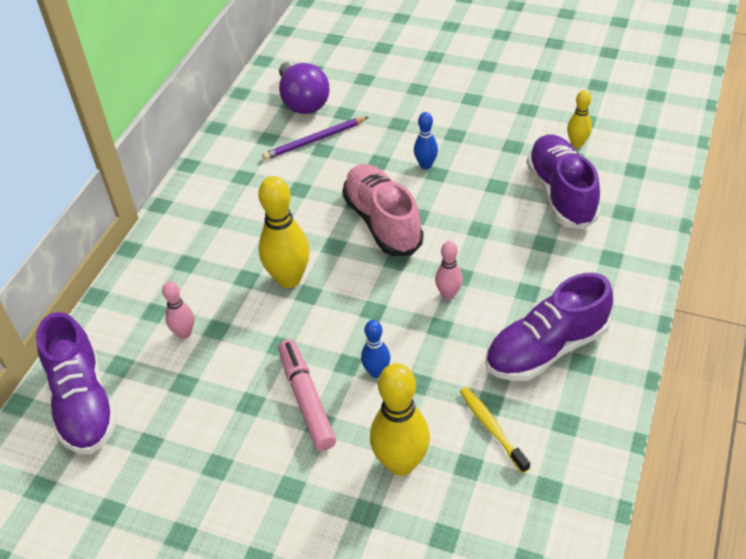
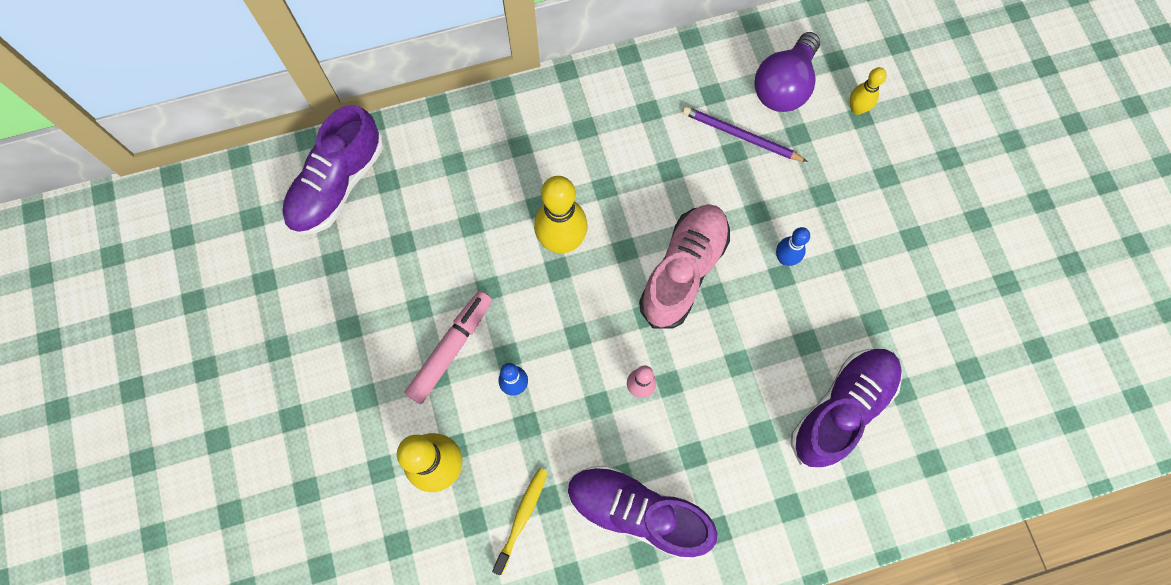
camera: 50 degrees right, 25 degrees up
(184, 333) = (449, 204): pink bowling pin -> none
(577, 143) = (926, 382): yellow bowling pin -> yellow bowling pin (857, 109)

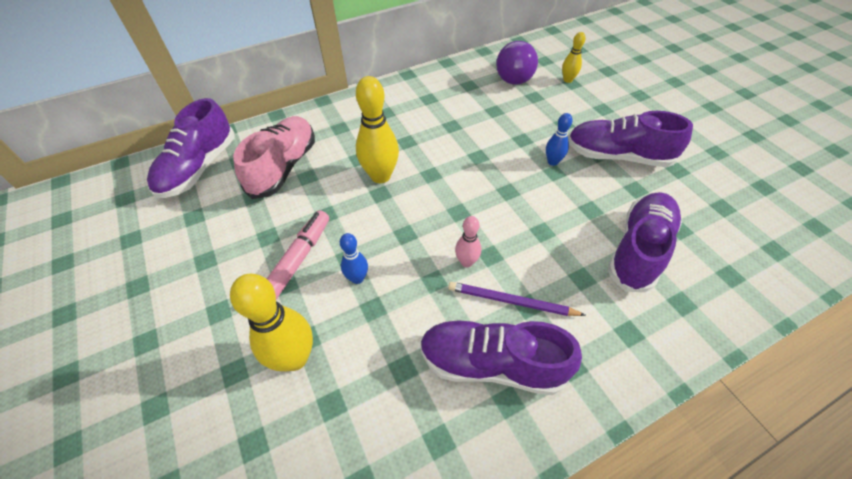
camera: 10 degrees left, 20 degrees down
(521, 518) = (380, 391): yellow toothbrush -> none
(683, 271) = (479, 180): pink shoe -> pink shoe (283, 167)
(740, 136) = (496, 102): purple pencil -> purple pencil (511, 301)
(873, 265) = (617, 156): none -> purple shoe

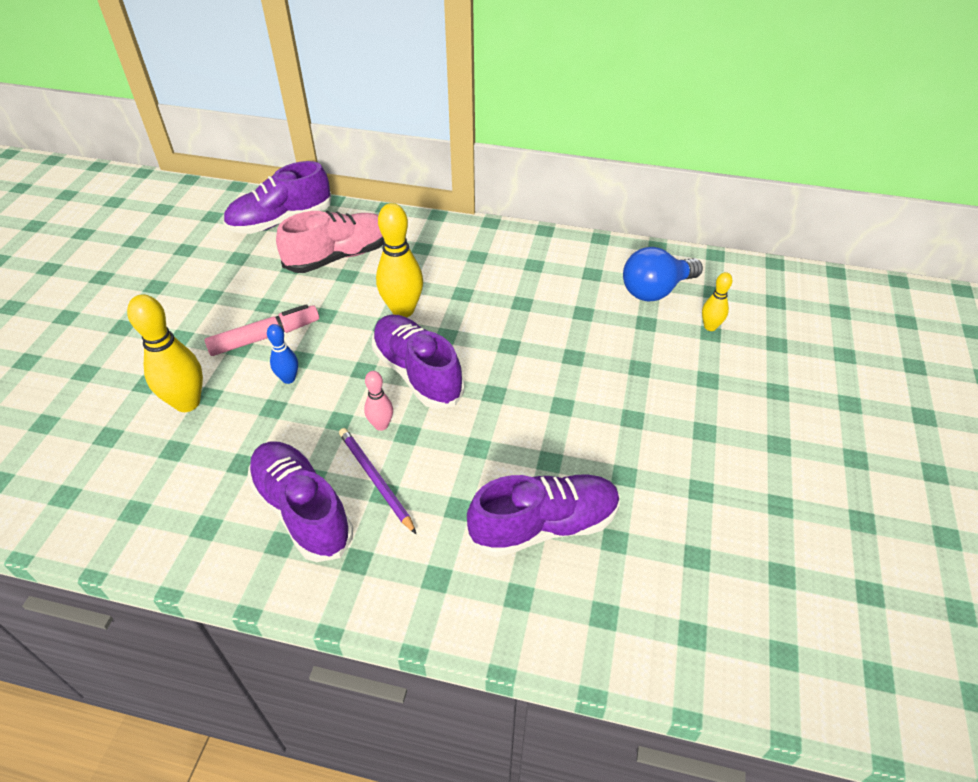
camera: 40 degrees right, 5 degrees down
(515, 76) = (655, 290): purple light bulb -> blue light bulb
(552, 162) = (574, 395): blue bowling pin -> none
(617, 156) = (651, 433): purple shoe -> purple shoe (417, 373)

